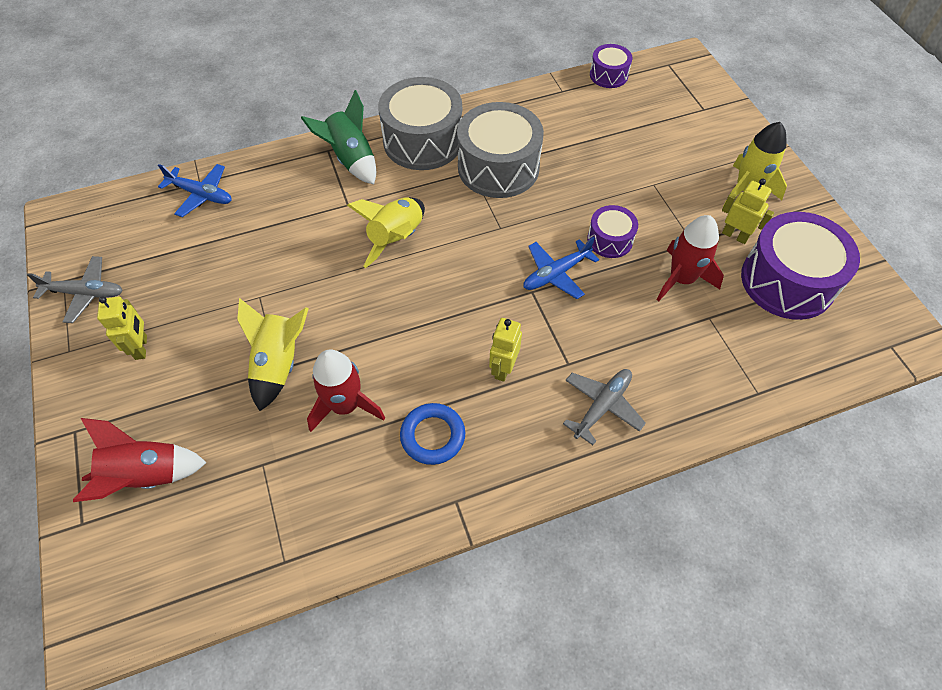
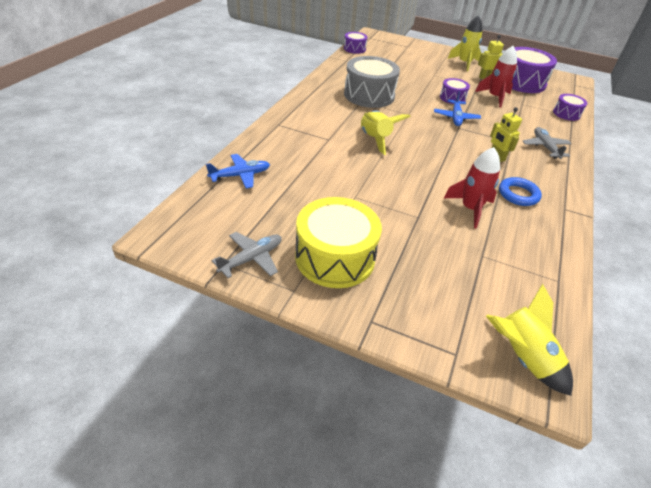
camera: 50 degrees left, 15 degrees down
(141, 347) = (335, 257): yellow robot -> yellow drum
(146, 476) = (445, 305): red rocket -> none
(279, 364) = (415, 214): yellow rocket -> yellow rocket (522, 357)
(351, 159) = (297, 122): green rocket -> none
(423, 141) = (319, 101): grey drum -> none
(755, 383) = (566, 113): none -> purple drum

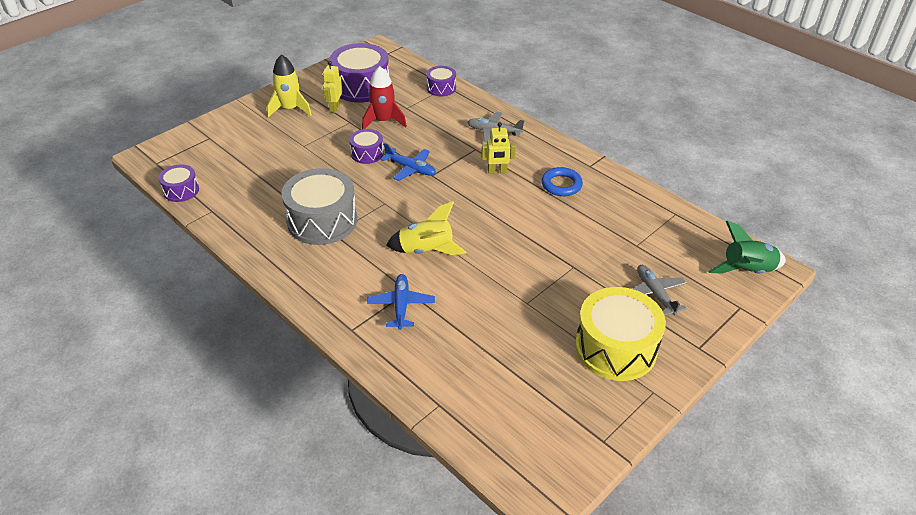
camera: 65 degrees left, 0 degrees up
(240, 175) = (453, 394): blue plane -> blue plane (401, 305)
(251, 258) = (602, 415): grey plane -> grey plane (655, 294)
(470, 209) = (572, 225): red rocket -> none
(522, 357) = (747, 271): yellow rocket -> green rocket

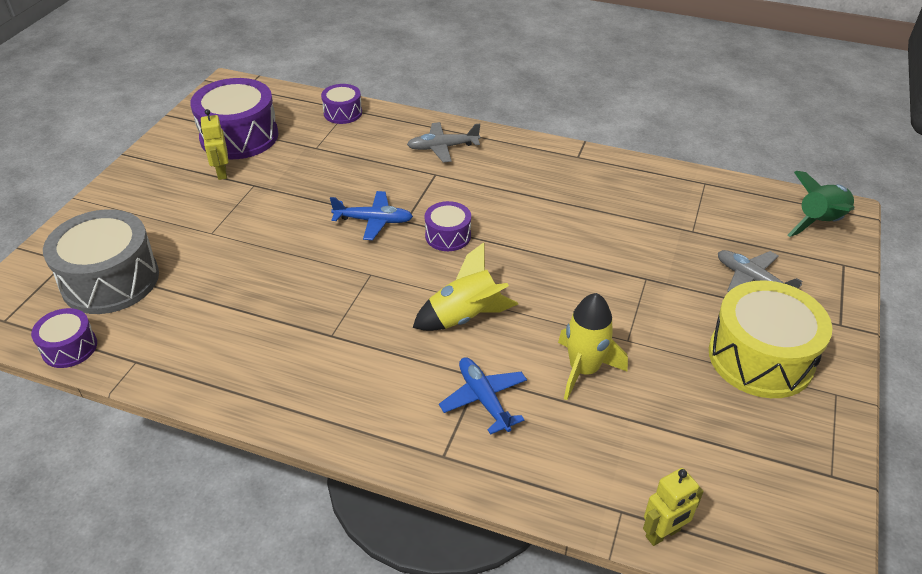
camera: 25 degrees left, 0 degrees up
(290, 109) = (160, 190): yellow rocket -> yellow rocket (583, 370)
(322, 221) = (304, 323): grey drum -> grey drum (110, 280)
(367, 153) = (304, 218): purple drum -> purple drum (448, 236)
(383, 121) = (297, 172): red rocket -> none
(497, 171) = (480, 193): yellow robot -> yellow robot (663, 533)
(561, 185) = (563, 187): blue ring -> none

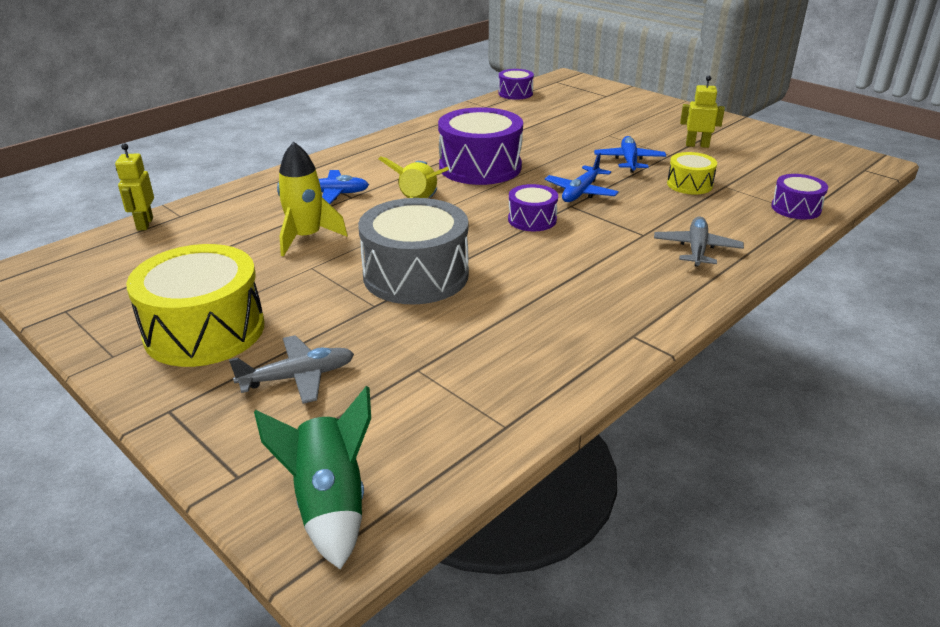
camera: 115 degrees right, 10 degrees down
(110, 280) = (574, 105): grey drum -> grey drum (416, 275)
(239, 136) = (759, 157): purple drum -> purple drum (480, 167)
(282, 206) = (629, 161): none -> blue plane
(322, 165) = (689, 184): none -> yellow drum

